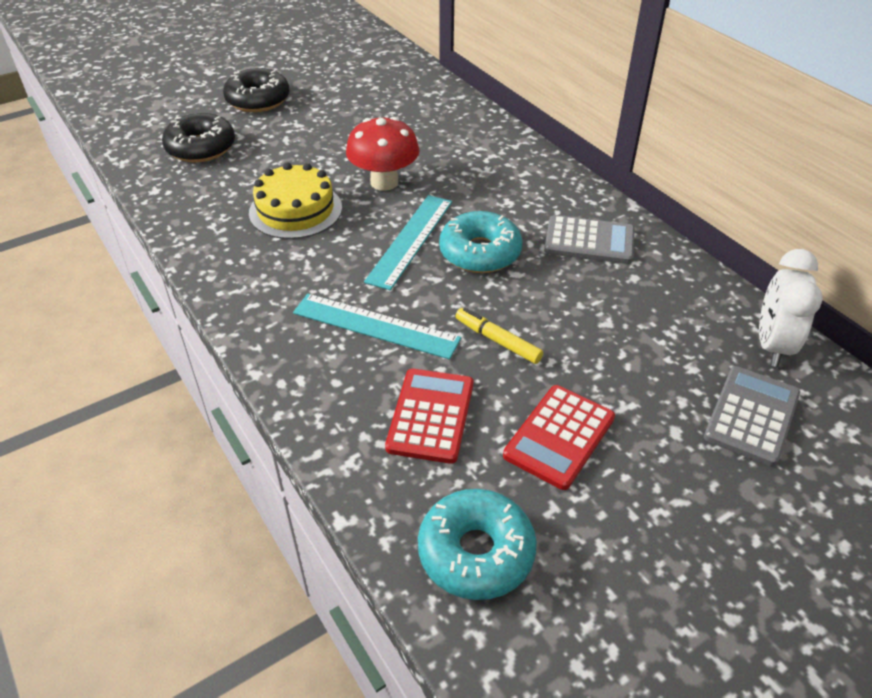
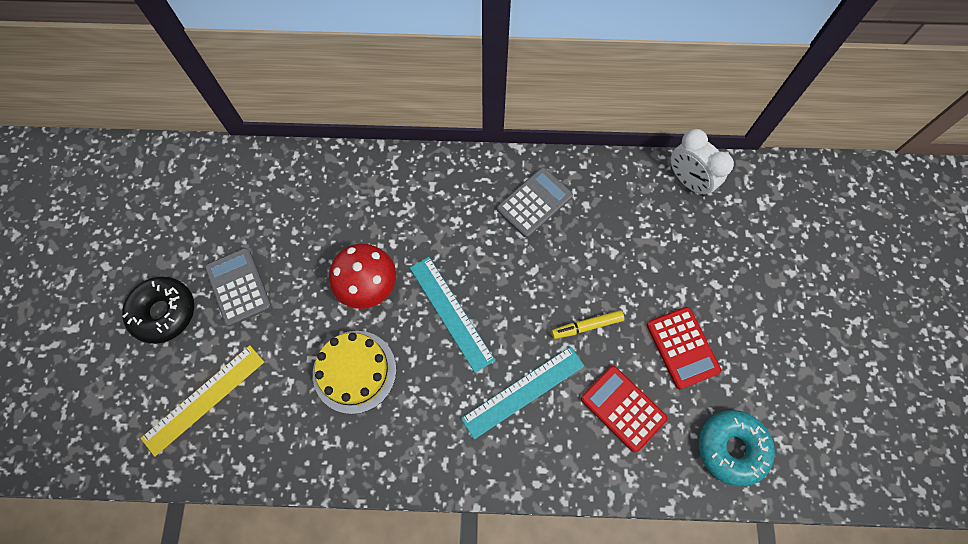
camera: 55 degrees left, 25 degrees up
(201, 148) = (204, 399): black donut -> yellow ruler
(480, 253) = (497, 277): turquoise donut -> none
(752, 416) = (729, 237): grey calculator -> grey calculator (238, 287)

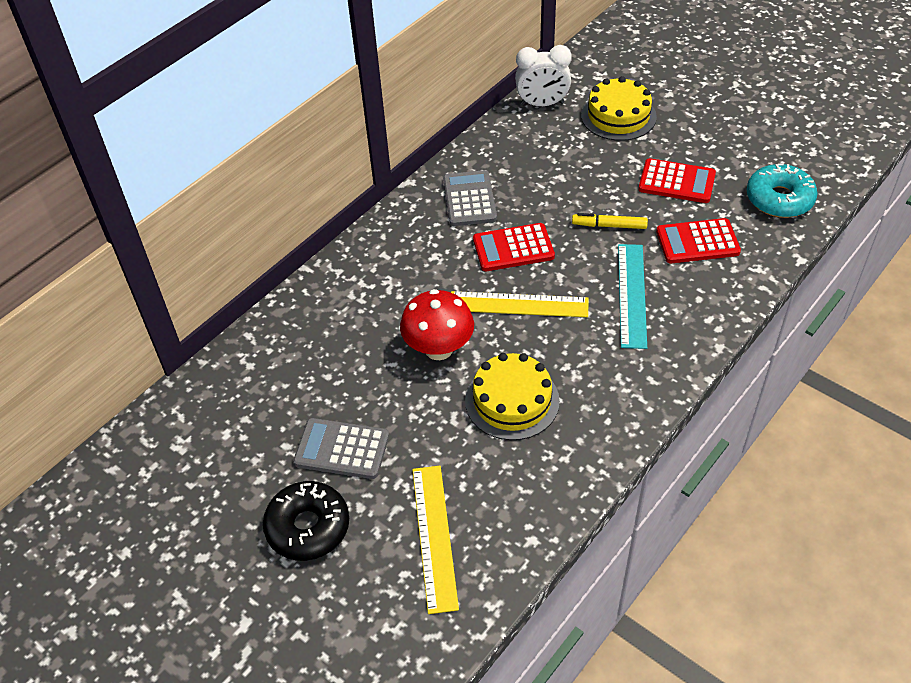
camera: 50 degrees left, 20 degrees down
(451, 313) = (518, 305): turquoise ruler -> yellow ruler
(506, 270) = (513, 248): none -> red calculator
(587, 326) = (609, 226): yellow marker -> yellow marker turned 75 degrees clockwise
(725, 249) = (618, 116): none -> yellow cake

